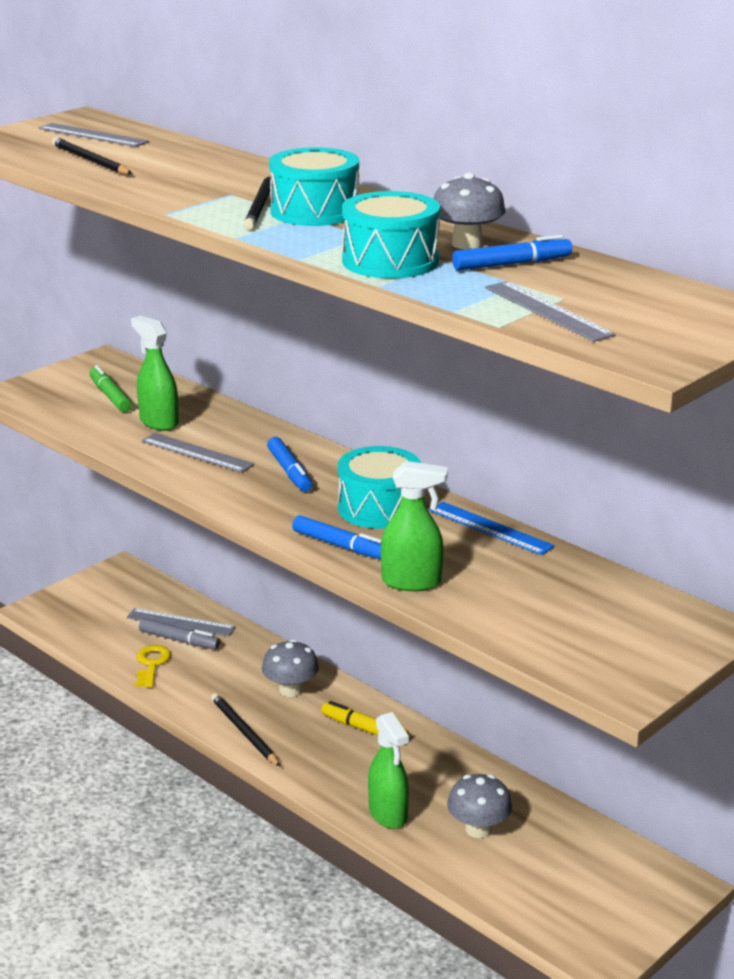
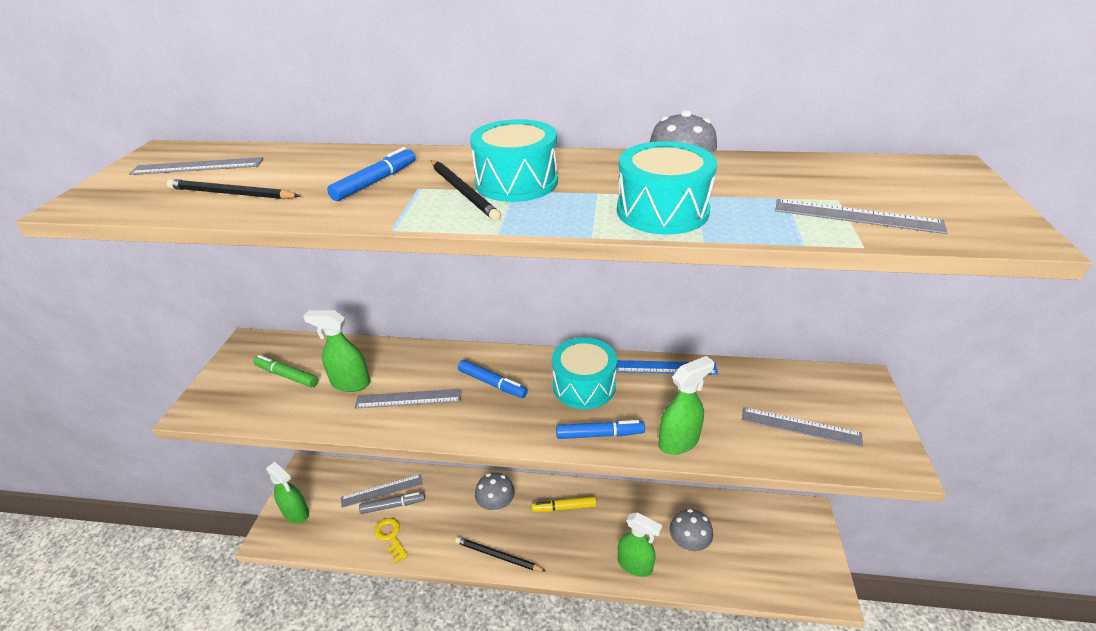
camera: 35 degrees left, 10 degrees up
(79, 602) = (296, 513): none -> green spray bottle
(511, 264) = (743, 181): blue marker -> blue marker (375, 182)
(564, 625) = (800, 426): none -> grey ruler

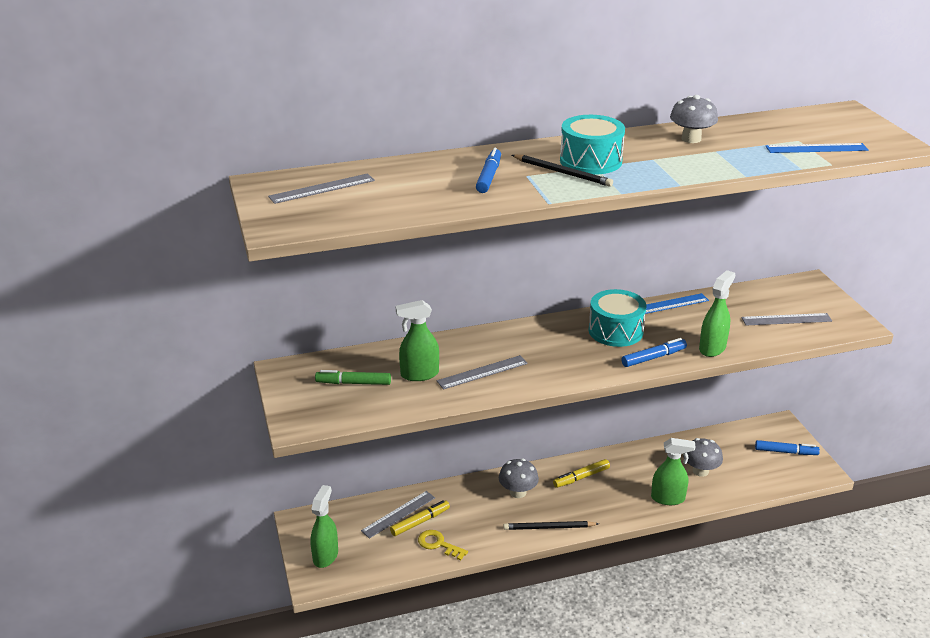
camera: 25 degrees left, 5 degrees down
(232, 194) = (391, 202): black pencil -> none
(296, 513) = (325, 556): green spray bottle -> green spray bottle turned 90 degrees counterclockwise
(393, 505) = (420, 522): grey marker -> yellow marker
(492, 383) = (541, 346): blue marker -> blue marker (786, 452)
(662, 211) = (705, 163): turquoise drum -> none
(857, 216) = (816, 148): grey ruler -> blue ruler

